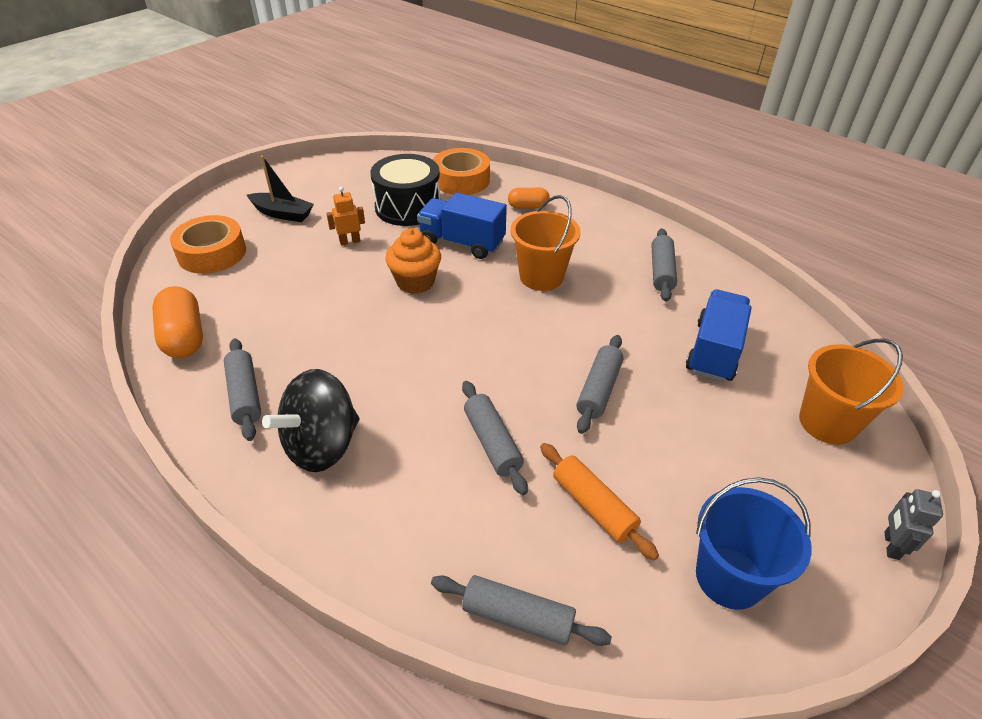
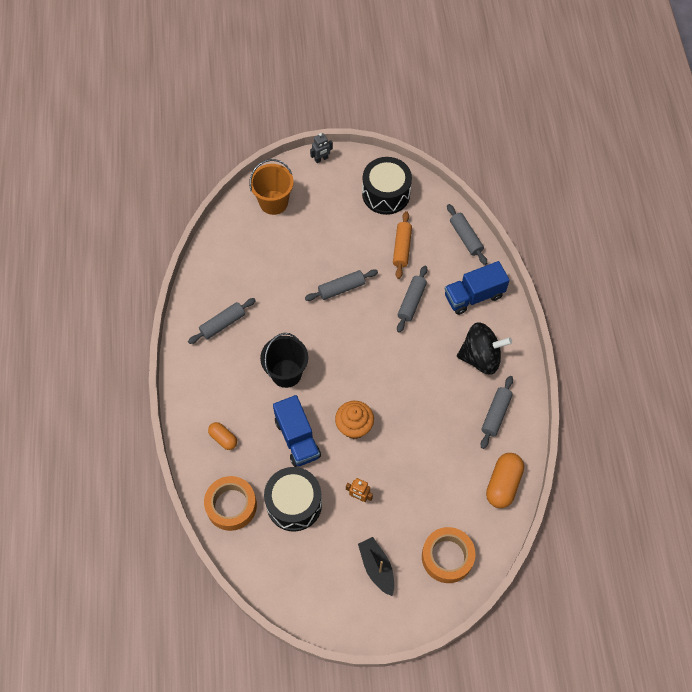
camera: 135 degrees left, 20 degrees up
(541, 277) = (286, 373): orange bucket -> black bucket
(714, 351) = (268, 264): blue truck -> blue truck (473, 296)
(729, 577) = (386, 194): blue bucket -> black drum

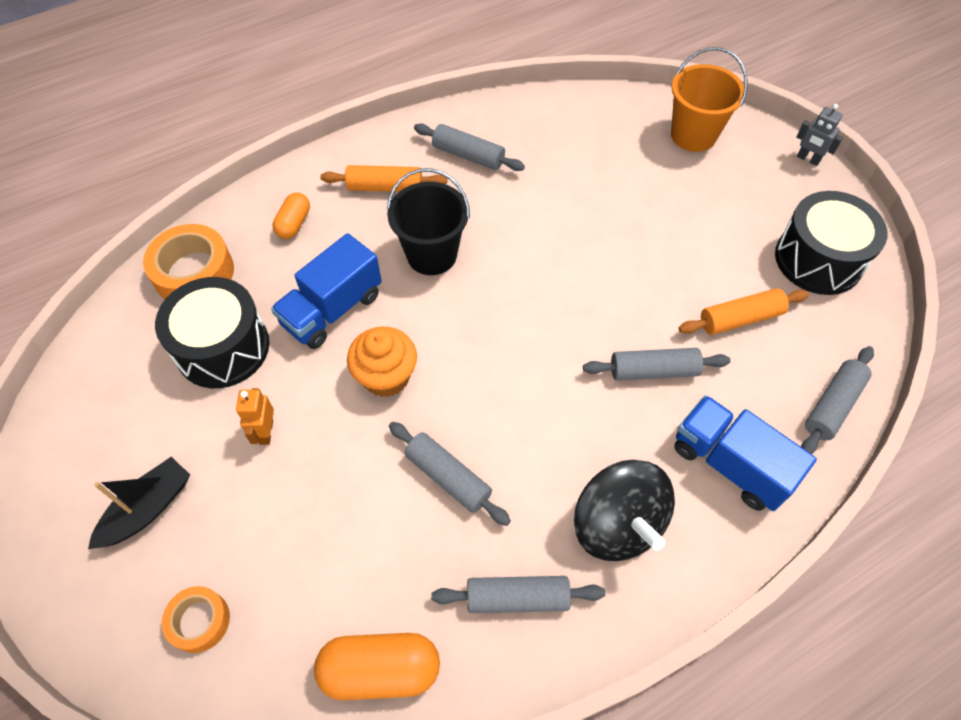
camera: 65 degrees right, 5 degrees down
(222, 378) = (385, 187): none -> orange rolling pin
(341, 288) = (613, 266): grey rolling pin -> grey rolling pin (448, 477)
(447, 557) = (199, 621): orange tape -> orange tape, size x0.59

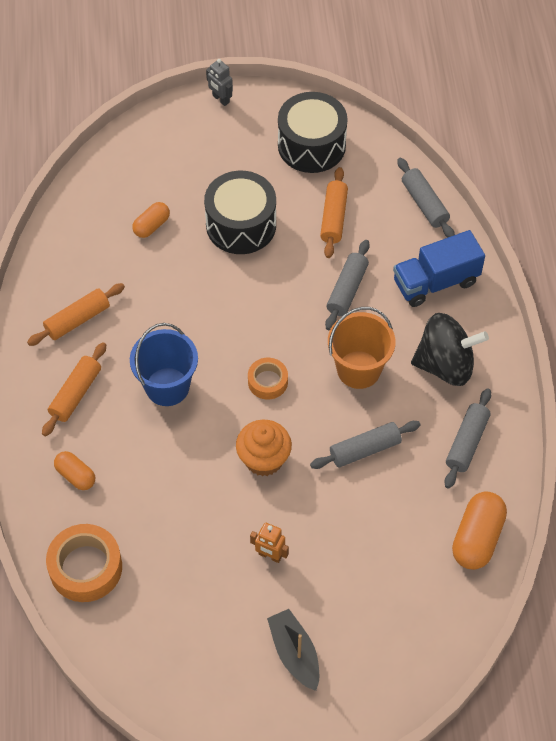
camera: 65 degrees left, 0 degrees up
(199, 621) = (396, 638): orange tape -> orange tape (267, 382)
(223, 347) = (176, 565): black drum -> black drum (241, 225)
(332, 309) = (182, 475): blue truck -> none
(431, 255) = (167, 386): black bucket -> blue bucket
(468, 155) = (77, 319): grey rolling pin -> orange rolling pin
(612, 167) = (151, 226): none -> orange capsule
(693, 135) = (152, 157): orange bucket -> orange bucket (358, 369)
(808, 159) = (220, 99): grey robot -> grey robot turned 75 degrees clockwise

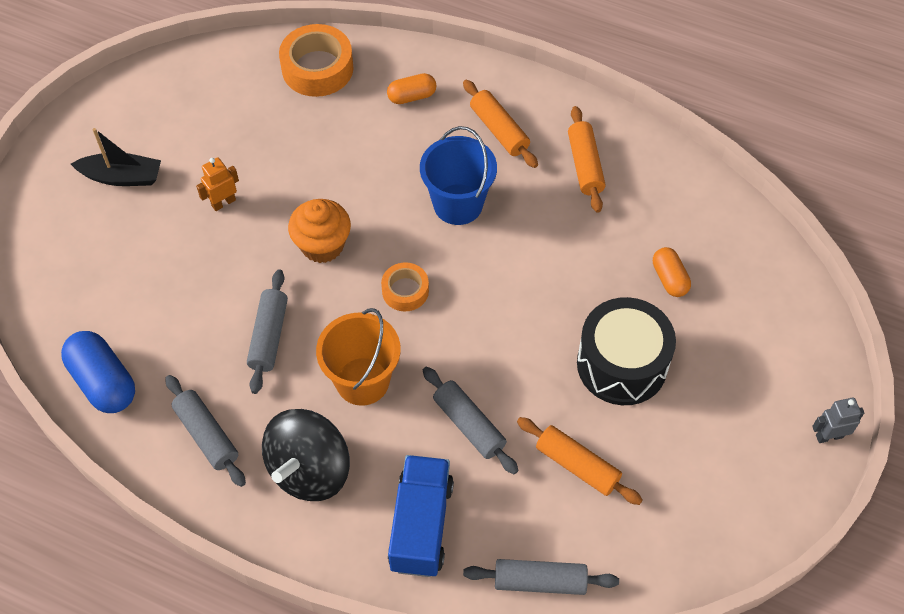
camera: 120 degrees right, 0 degrees up
(311, 145) = (702, 500): black drum -> none
(477, 538) = (103, 382): orange capsule -> blue capsule

